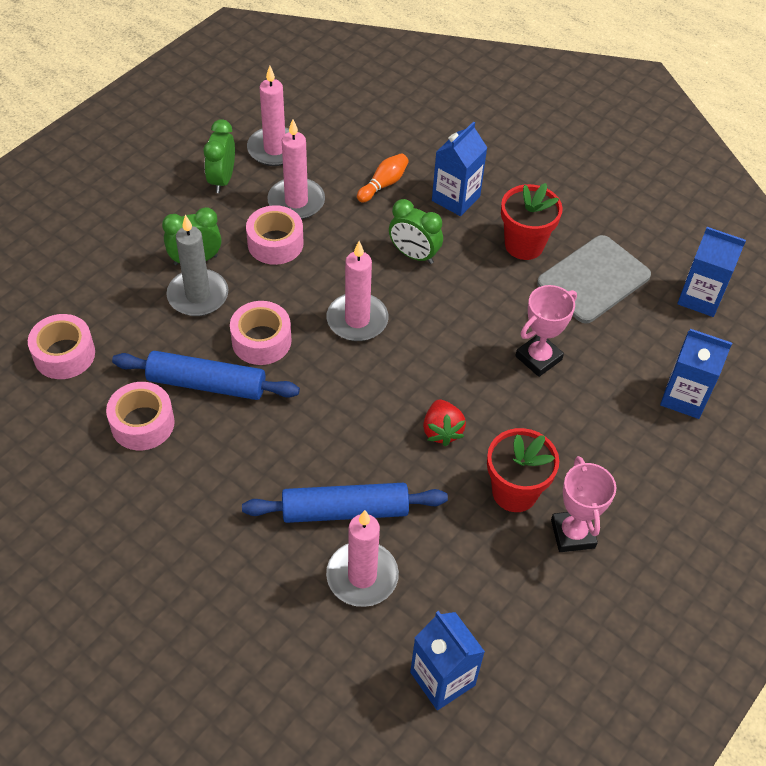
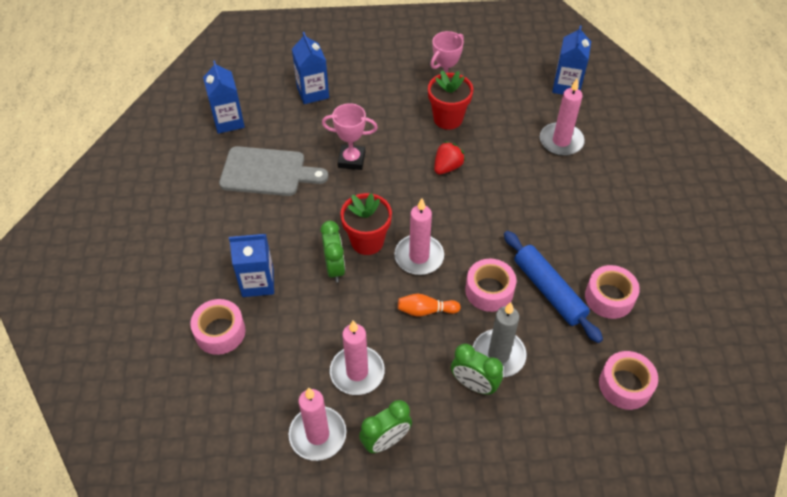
camera: 130 degrees left, 0 degrees up
(275, 243) = (408, 351): pink tape -> pink tape (220, 332)
(345, 511) = (539, 171): blue rolling pin -> none
(383, 184) = (285, 333): orange bowling pin -> orange bowling pin (426, 310)
(524, 245) = (266, 220): red flower pot -> red flower pot (367, 241)

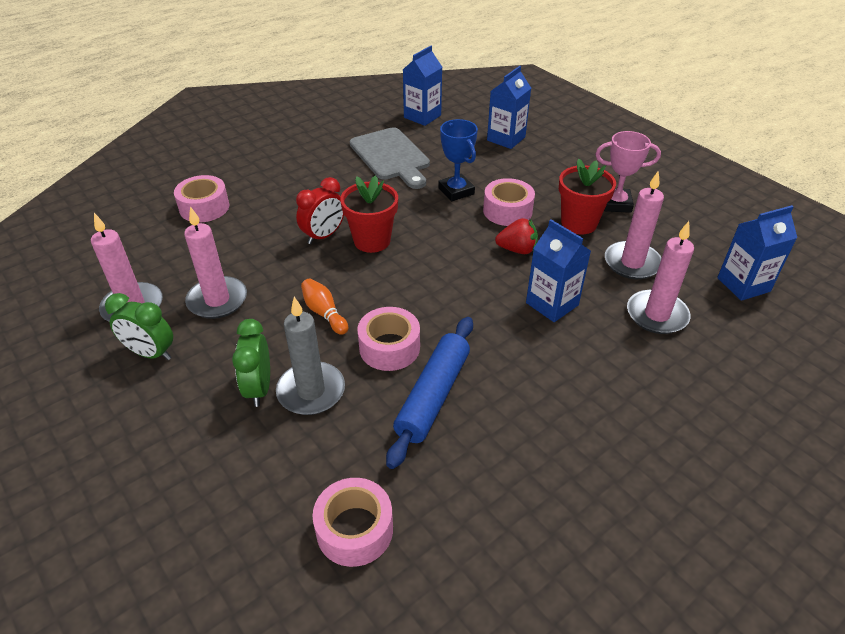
camera: 55 degrees right, 10 degrees down
(258, 282) = (270, 203): blue carton -> blue carton (552, 304)
(335, 268) = (324, 236): green clock -> red clock
(351, 160) = (456, 191): pink trophy -> blue trophy
(419, 257) = (385, 280): pink candle -> pink candle (632, 263)
(609, 297) = (474, 456): pink tape -> pink tape (507, 211)

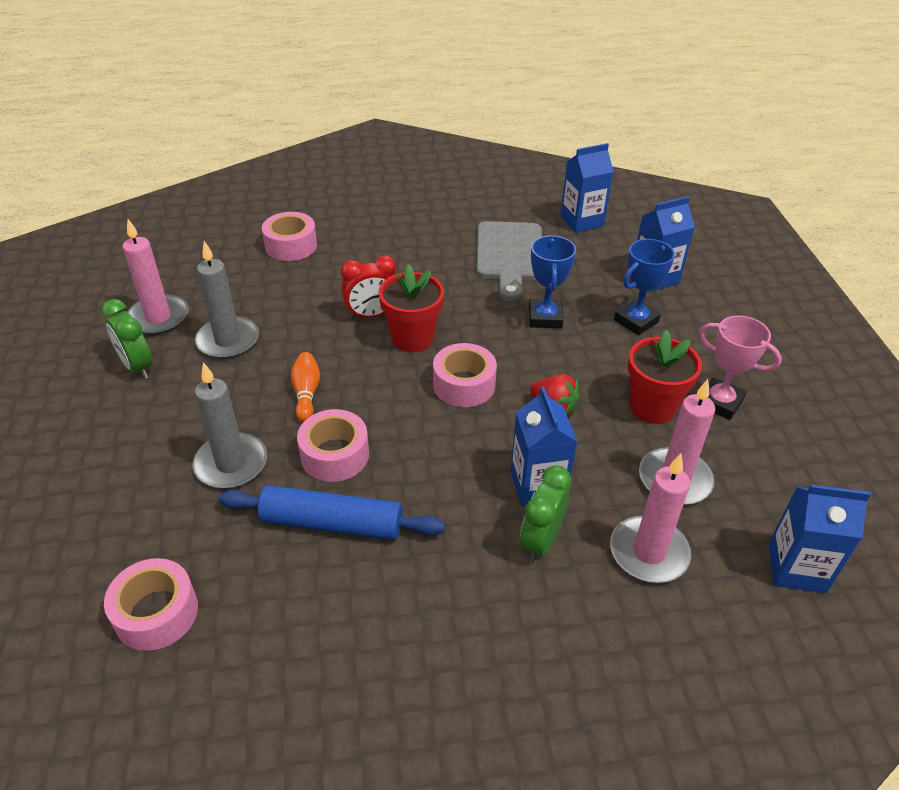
camera: 30 degrees right, 0 degrees up
(217, 300) = (228, 341): pink candle -> grey candle
(259, 388) = (192, 440): green clock -> green clock (540, 541)
(433, 396) = (332, 523): blue rolling pin -> blue rolling pin turned 45 degrees clockwise
(507, 211) = (582, 361): pink tape -> pink tape (464, 385)
(519, 171) = (636, 321): none -> blue trophy

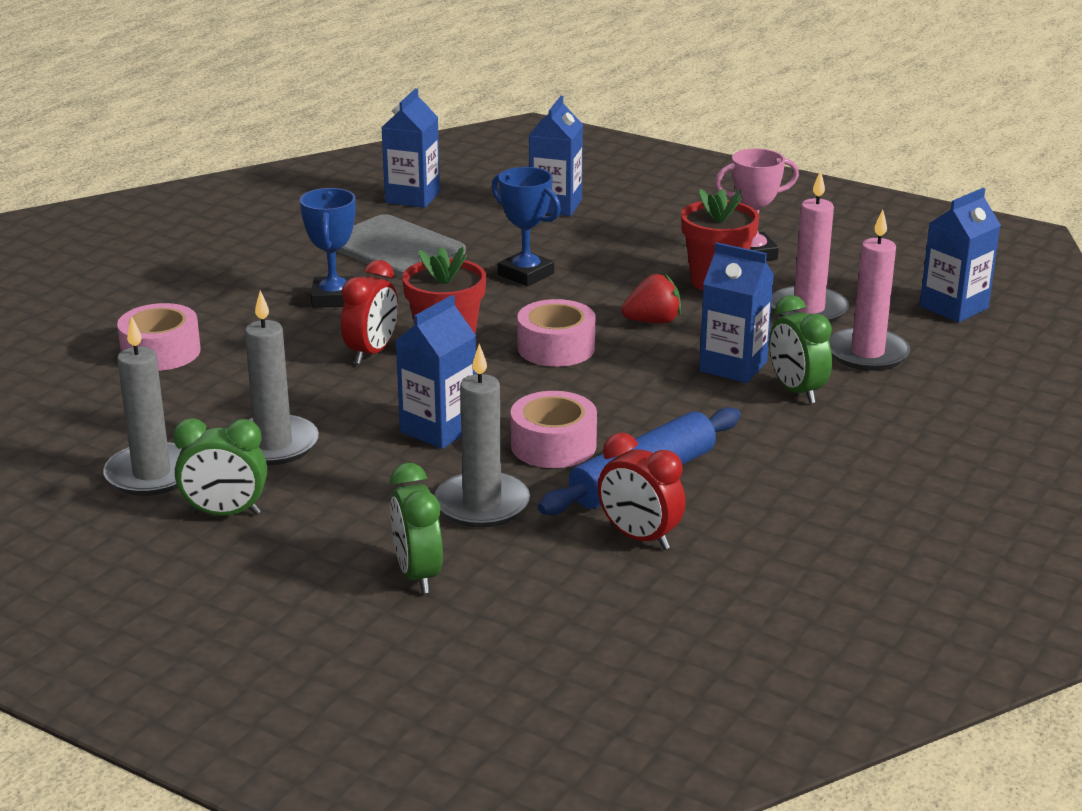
camera: 50 degrees left, 15 degrees down
(124, 483) = (417, 575): none -> green clock
(156, 613) = (633, 606): pink tape -> none
(158, 318) = (152, 474): pink candle -> grey candle
(250, 566) = (639, 537): none -> red clock
(306, 393) = (438, 429): orange bowling pin -> blue carton
(636, 321) = (599, 239): blue trophy -> blue trophy (334, 298)

